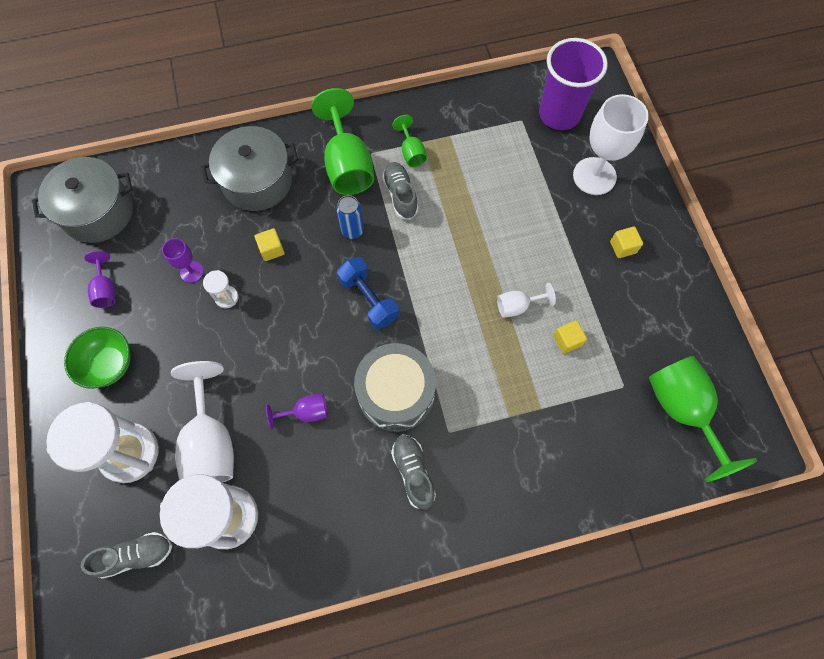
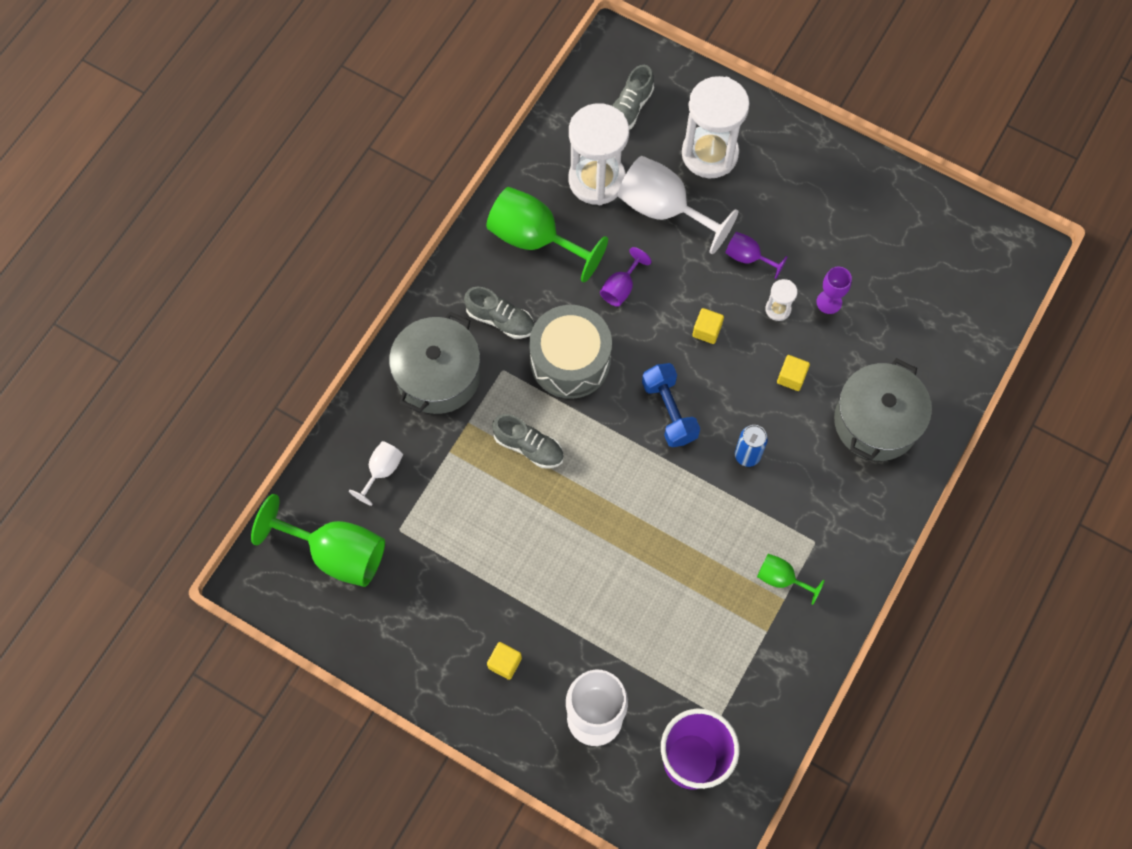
camera: 135 degrees right, 0 degrees up
(98, 212) = (962, 276): grey pot -> grey pot (438, 375)
(106, 290) = (872, 230): purple goblet -> purple goblet (748, 257)
(109, 364) = (799, 188): green bowl -> none
(347, 165) = (821, 510): green goblet -> green goblet (535, 239)
(369, 299) = (669, 411): blue dumbbell -> blue dumbbell turned 60 degrees clockwise
(400, 195) = (744, 526): grey shoe -> grey shoe (529, 447)
(517, 306) = (545, 519): white goblet -> white goblet (382, 471)
(567, 340) = (477, 527): yellow cube -> yellow cube (707, 331)

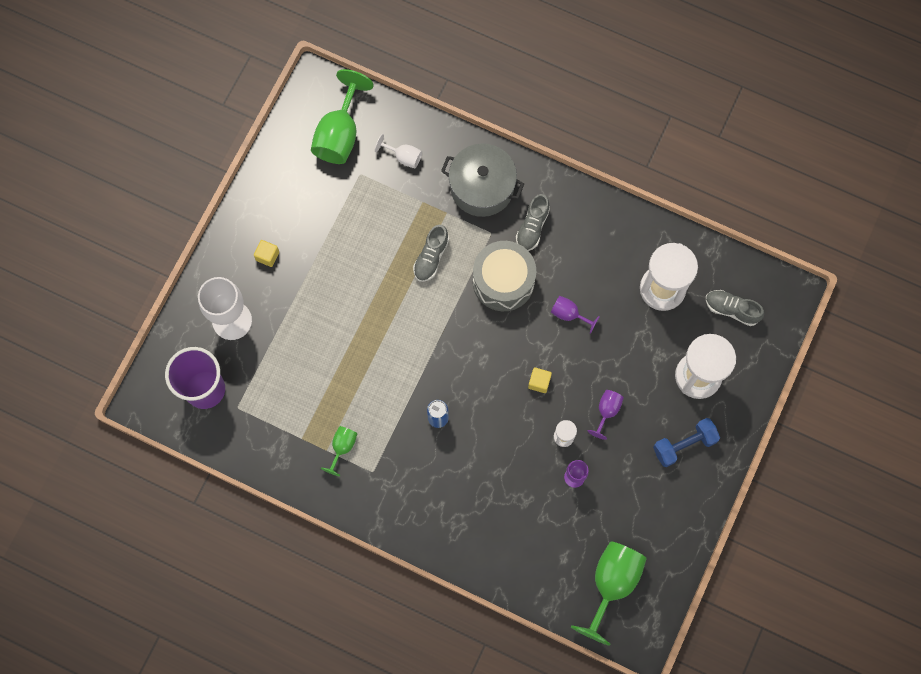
camera: 85 degrees right, 5 degrees up
(535, 239) = (604, 246): green goblet -> green goblet (611, 584)
(664, 209) = (642, 343): white goblet -> none
(669, 411) = (468, 358): blue dumbbell -> blue dumbbell (684, 445)
(791, 377) = (506, 449): yellow cube -> none
(876, 421) = (474, 516): grey pot -> none

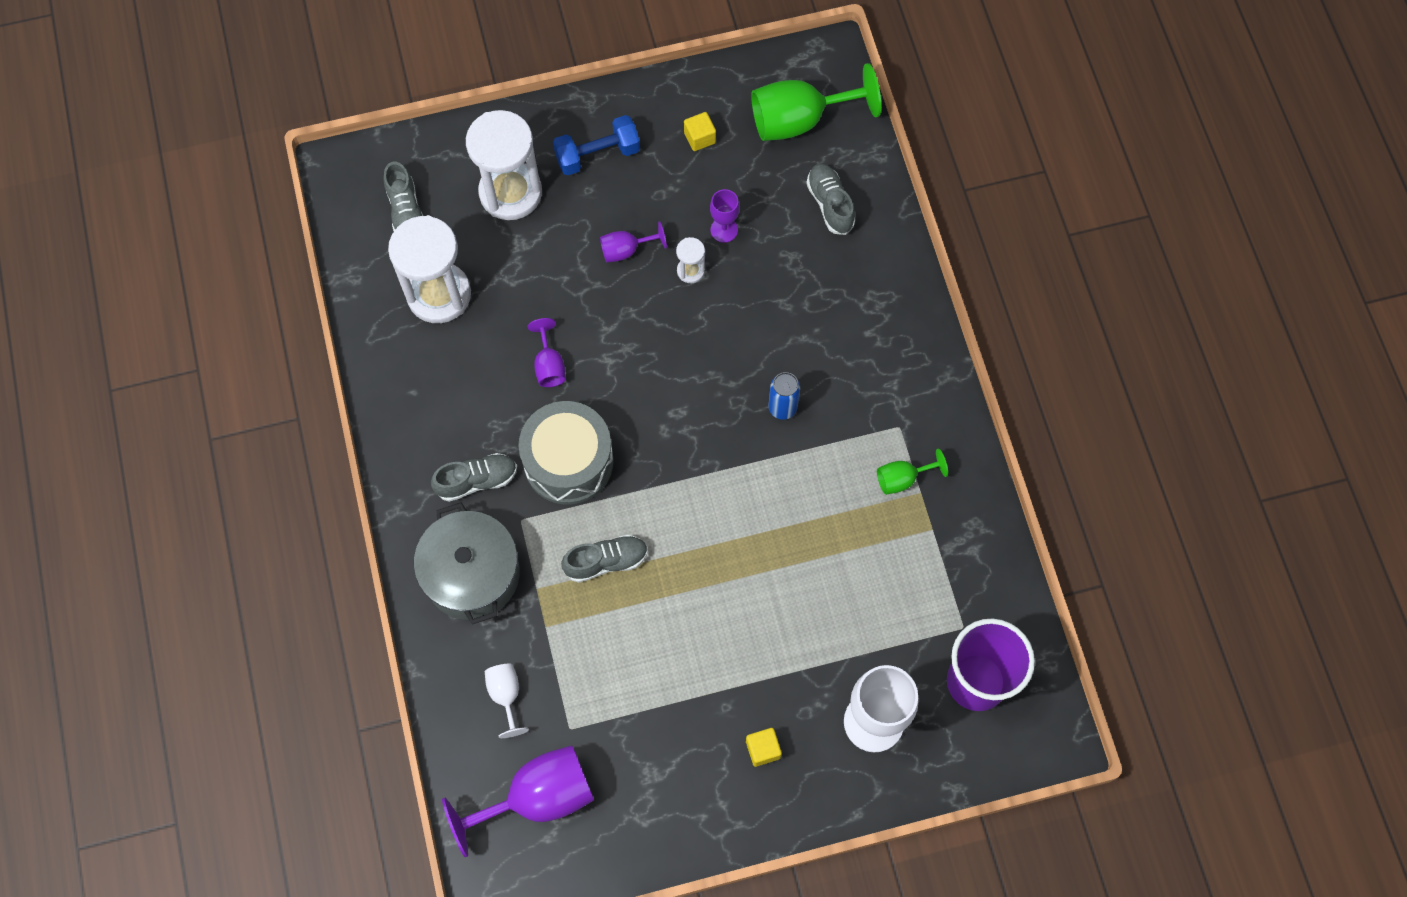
camera: 130 degrees left, 5 degrees down
(339, 134) = (538, 798): green goblet -> purple goblet
(539, 382) = (652, 338): yellow cube -> yellow cube (700, 138)
(540, 553) = (830, 204): none -> grey shoe
(684, 445) = (597, 154): blue dumbbell -> blue dumbbell turned 45 degrees counterclockwise

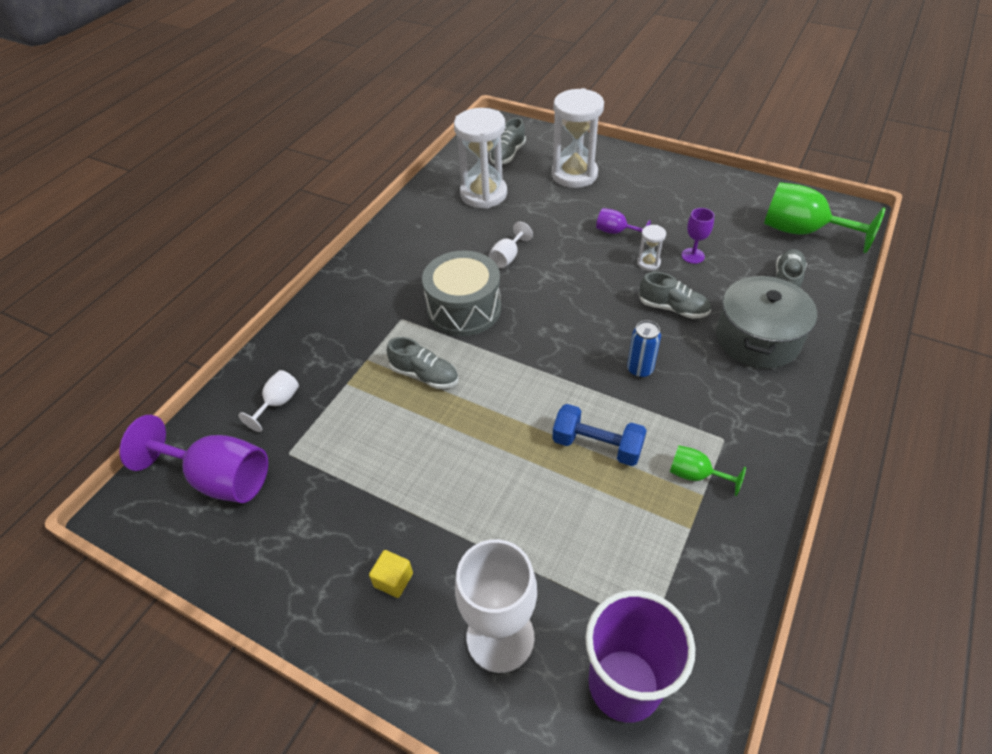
camera: 45 degrees right, 20 degrees down
(472, 574) = (341, 326): grey pot -> grey pot (757, 338)
(477, 481) = (401, 284): grey shoe -> grey shoe (673, 308)
(549, 365) = (507, 257): purple goblet -> white goblet
(597, 154) = (645, 184): blue dumbbell -> blue dumbbell (597, 446)
(700, 138) = (720, 207): yellow cube -> none

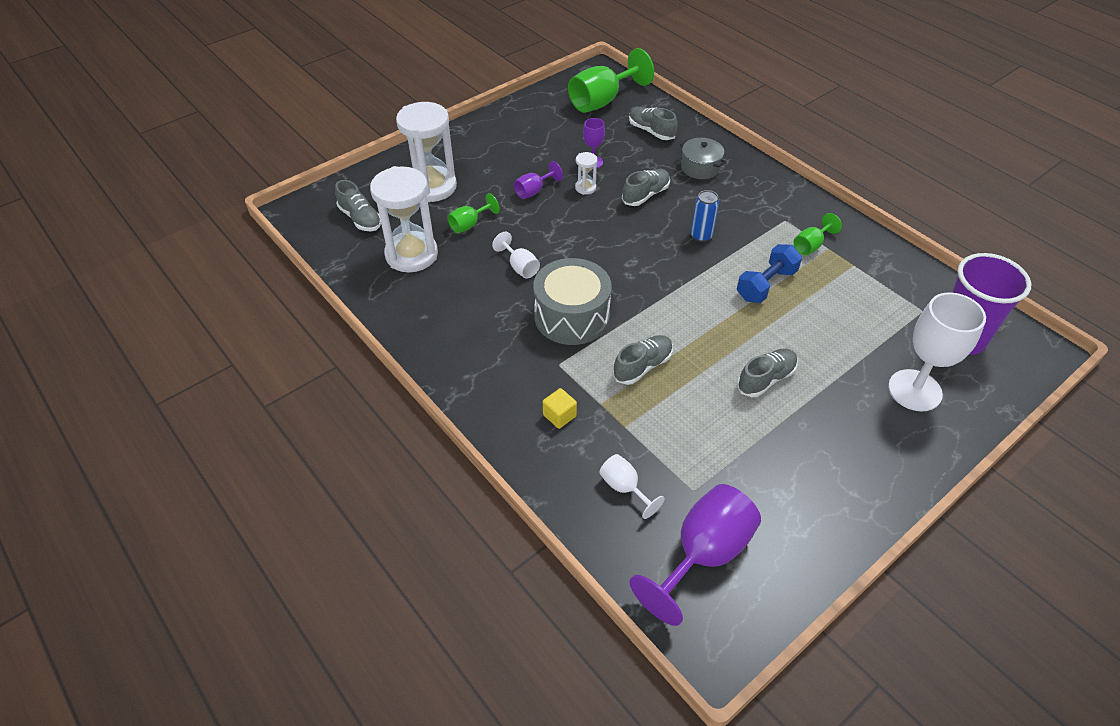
camera: 70 degrees left, 0 degrees up
(393, 580) = (852, 441): yellow cube -> yellow cube (559, 415)
(451, 478) = (766, 379): none -> grey shoe
(541, 211) = (469, 224): none -> green goblet
(757, 338) = (700, 167): grey pot -> grey pot, size x0.59

